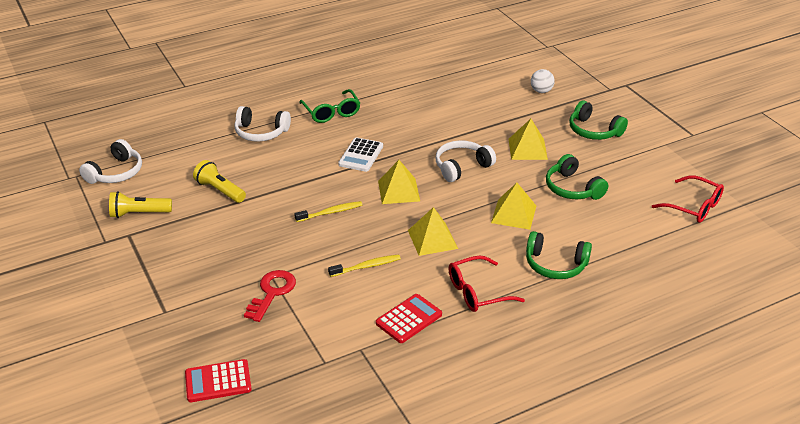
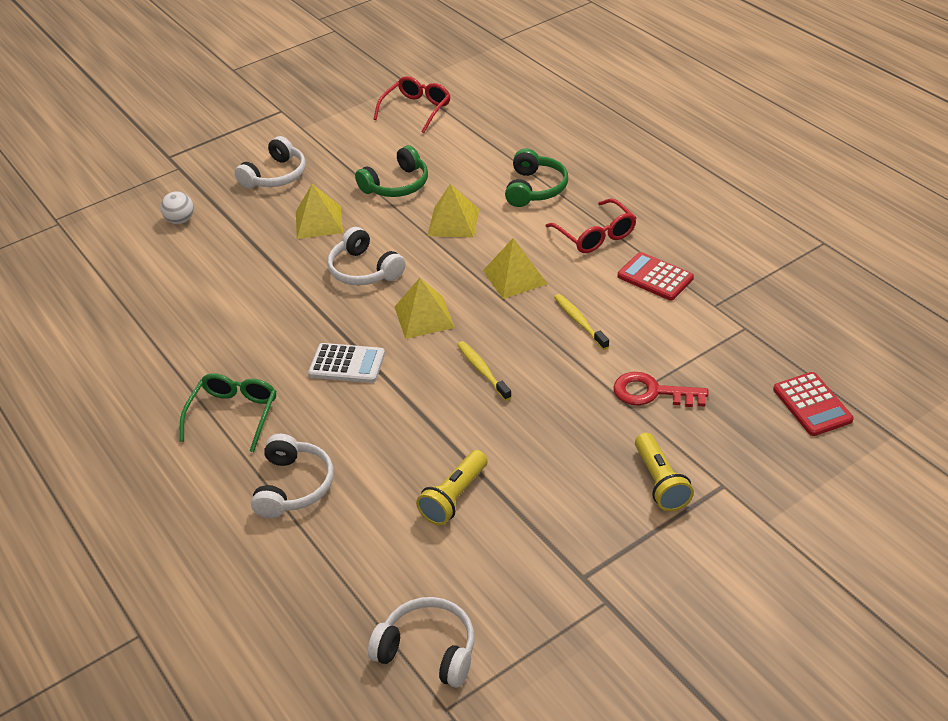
camera: 95 degrees left, 5 degrees up
(139, 213) = (530, 580): yellow flashlight -> yellow flashlight (660, 482)
(331, 112) = (234, 414): green glasses -> green glasses turned 45 degrees counterclockwise
(593, 131) = (276, 176): green headphones -> white headphones

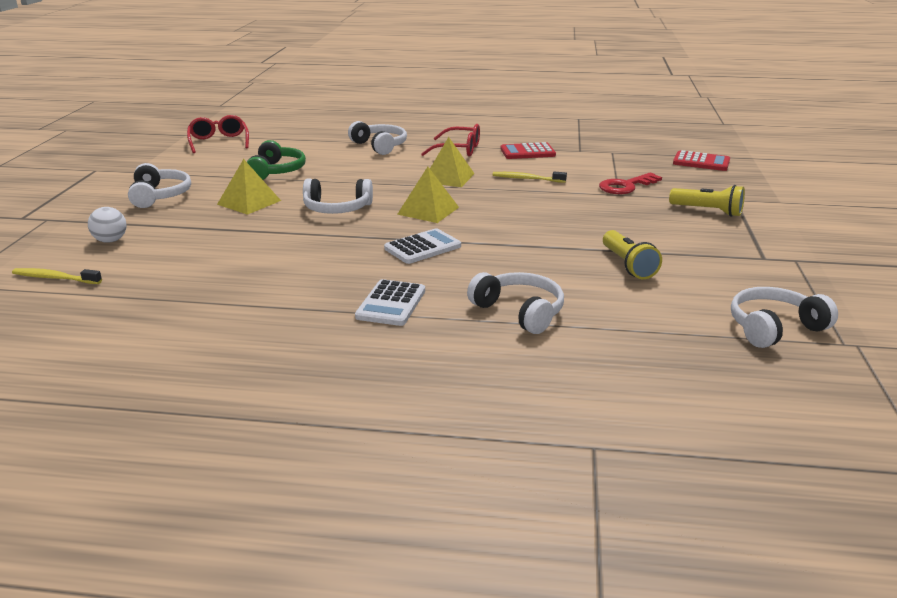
camera: 50 degrees left, 15 degrees down
(234, 414) = (391, 304): green glasses -> white calculator
(453, 222) = (355, 172): yellow pyramid -> none
(482, 371) = (518, 215): yellow toothbrush -> yellow toothbrush (55, 278)
(535, 188) = (380, 146): green headphones -> white headphones

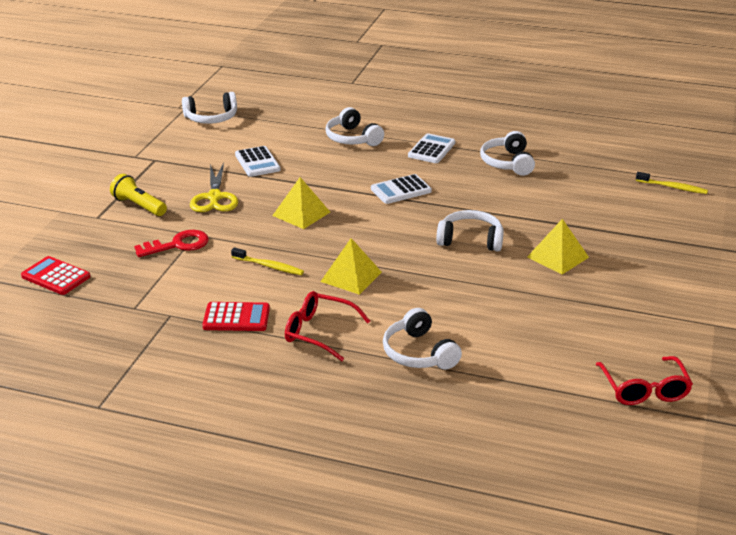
camera: 170 degrees left, 5 degrees up
(110, 241) = (659, 219): white ball -> none
(160, 196) = (654, 276): white headphones -> white headphones (507, 163)
(276, 171) = (543, 308): green headphones -> none
(428, 210) = (386, 229): yellow pyramid -> yellow pyramid (301, 213)
(628, 265) = (257, 162): yellow flashlight -> white calculator
(637, 224) = (214, 197): none -> yellow scissors

